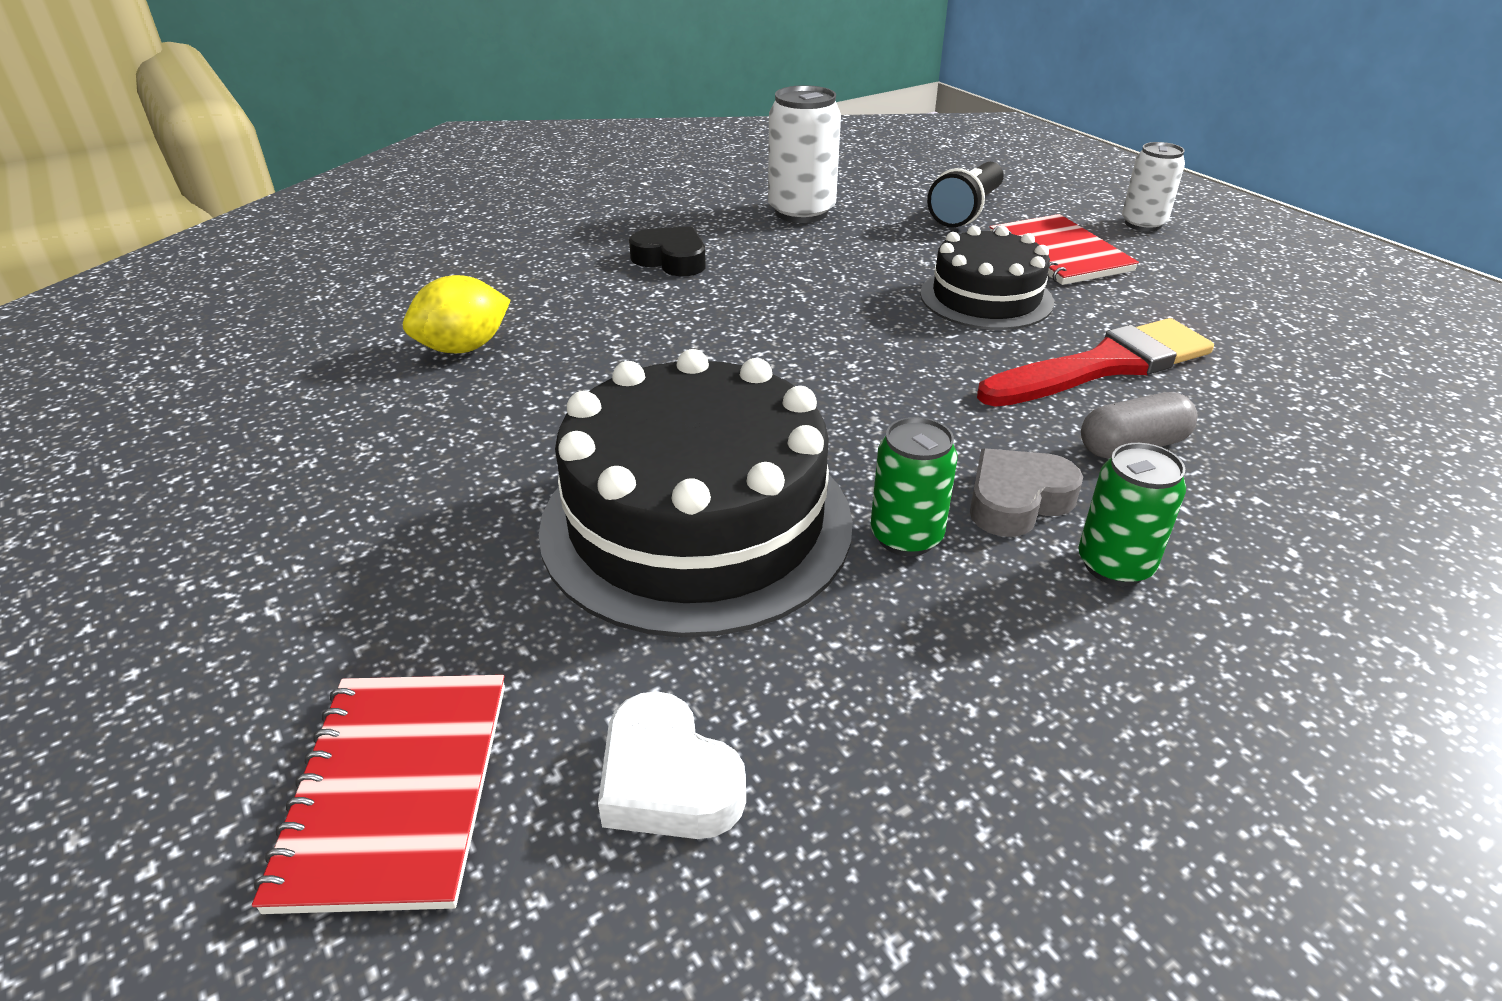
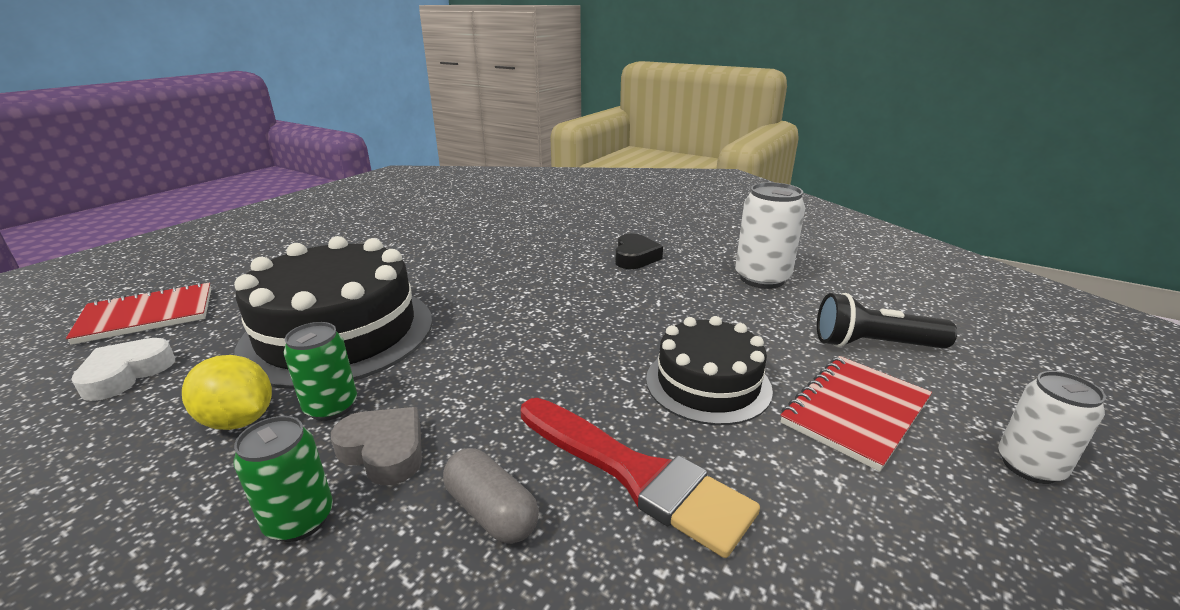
camera: 65 degrees right, 10 degrees down
(464, 348) = (487, 238): yellow lemon -> yellow lemon (239, 420)

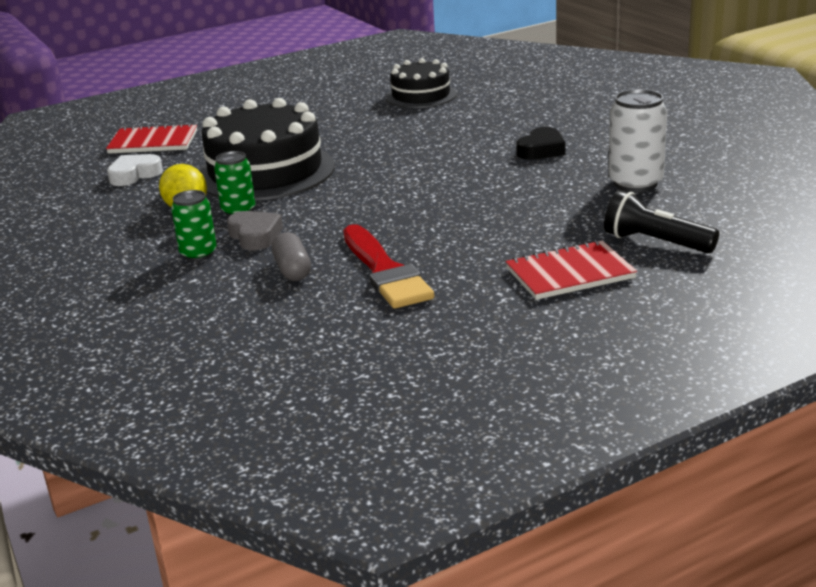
camera: 30 degrees right, 0 degrees up
(708, 383) = (486, 241): black cake -> black cake (421, 95)
(1029, 466) = (646, 318): white can -> none

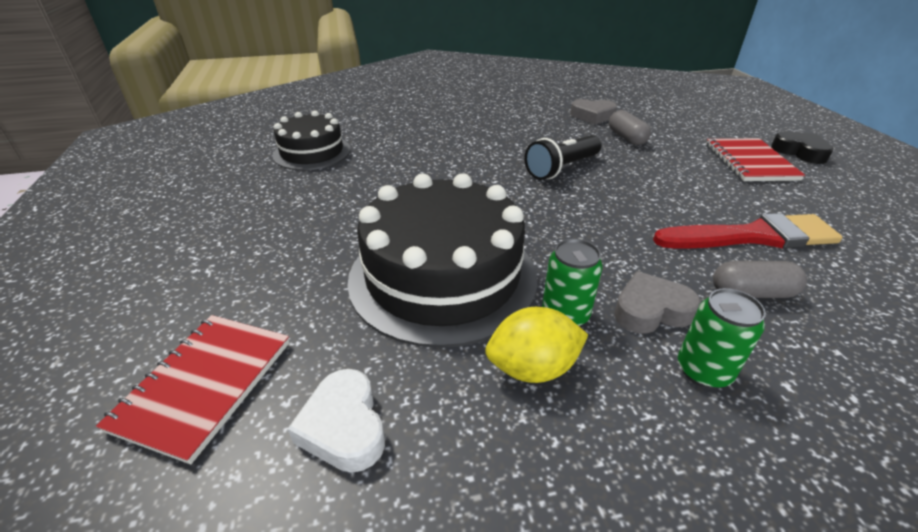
camera: 75 degrees left, 10 degrees up
(541, 150) = (505, 130): black heart -> black heart (800, 152)
(580, 206) = (626, 138): none -> grey capsule
(635, 183) = (592, 116): white can -> grey heart
(655, 242) = (697, 129): black flashlight -> black flashlight (561, 168)

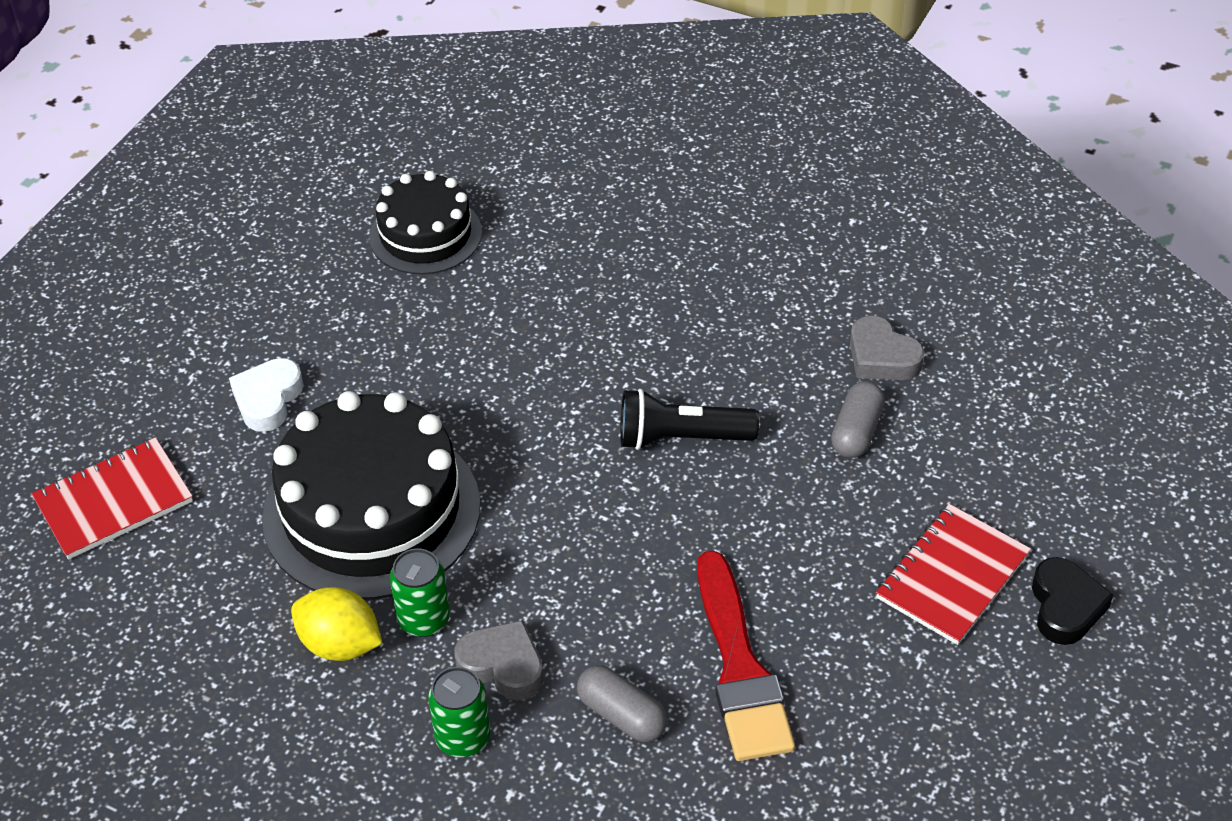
camera: 40 degrees right, 10 degrees up
(344, 426) = (172, 596): white heart -> white heart (268, 399)
(752, 236) = (739, 667): red brush -> red brush turned 45 degrees clockwise

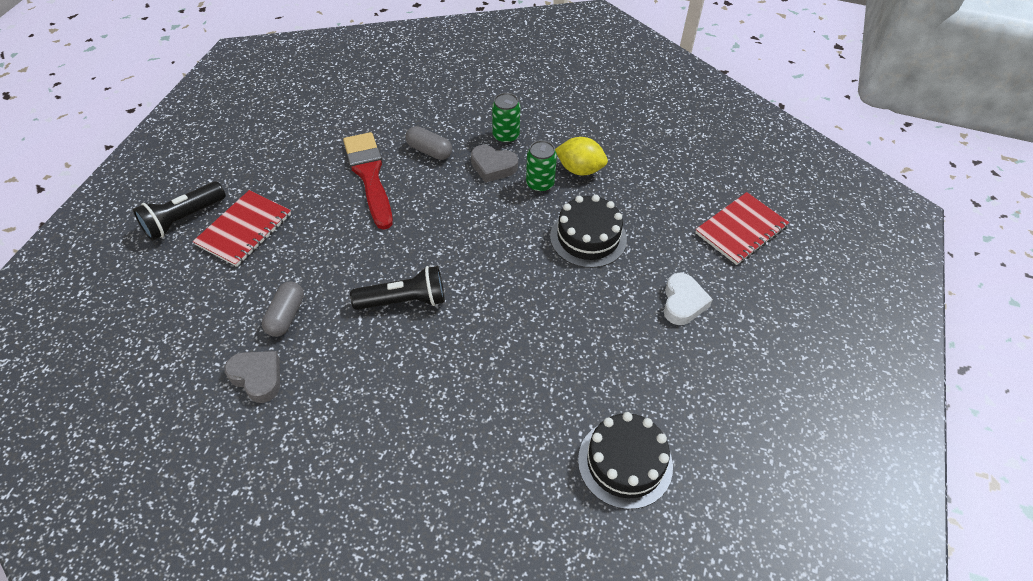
camera: 170 degrees right, 5 degrees up
(371, 511) = (588, 237): black cake -> black cake, size x0.59
(1065, 606) = (183, 219): black heart -> black flashlight

